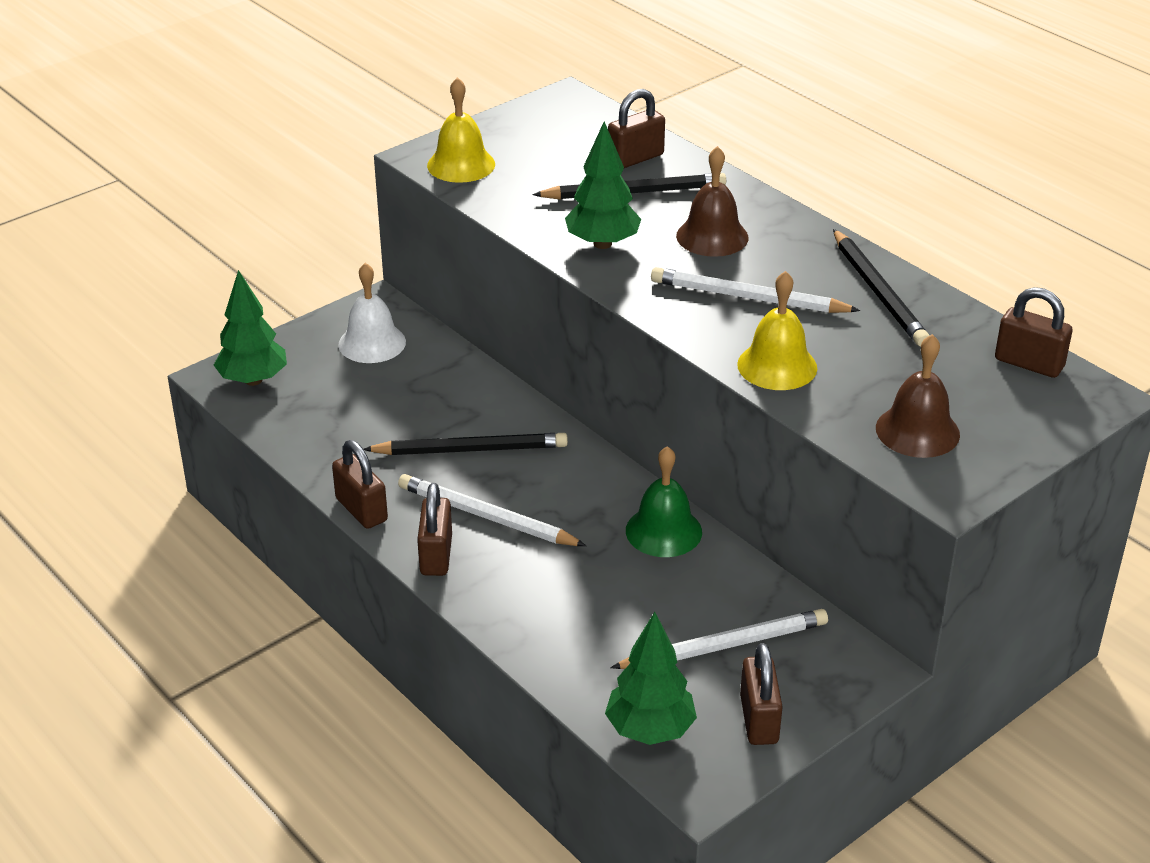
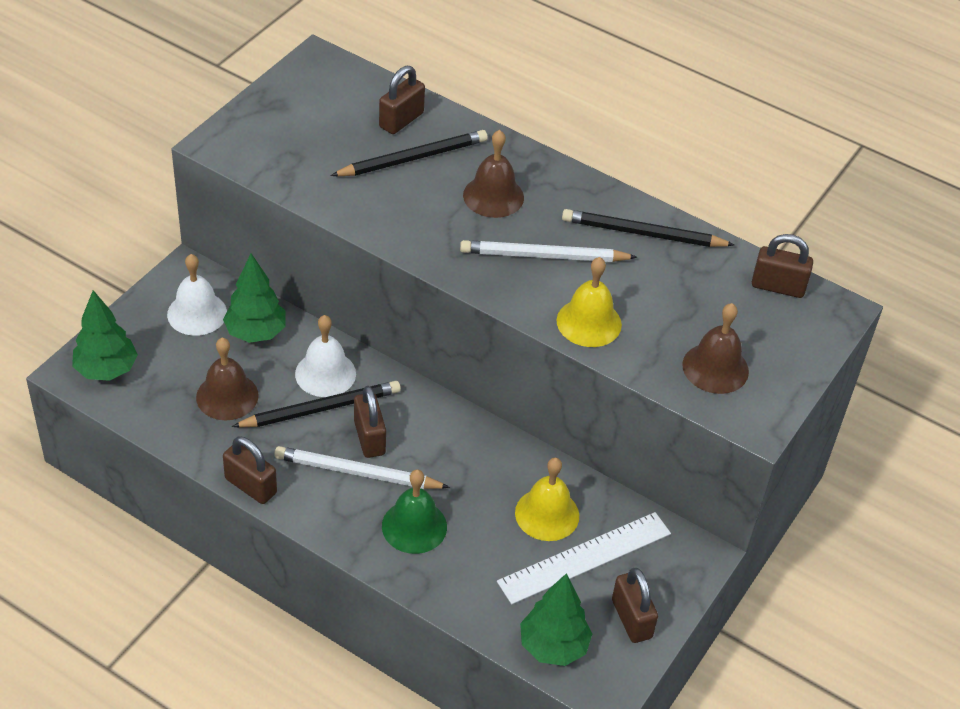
camera: 20 degrees left, 10 degrees up
(372, 422) = (227, 396): none -> brown bell
(436, 555) = (329, 518): brown padlock -> brown padlock (369, 438)
(461, 165) = (254, 149): yellow bell -> yellow bell (547, 514)
(489, 418) = (325, 373): none -> white bell
(602, 244) = (406, 218): green tree -> green tree (256, 333)
(663, 531) = (504, 459): green bell -> green bell (414, 526)
(724, 646) = (585, 558): white pencil -> white ruler
(878, 292) = (643, 233): black pencil -> black pencil turned 135 degrees clockwise

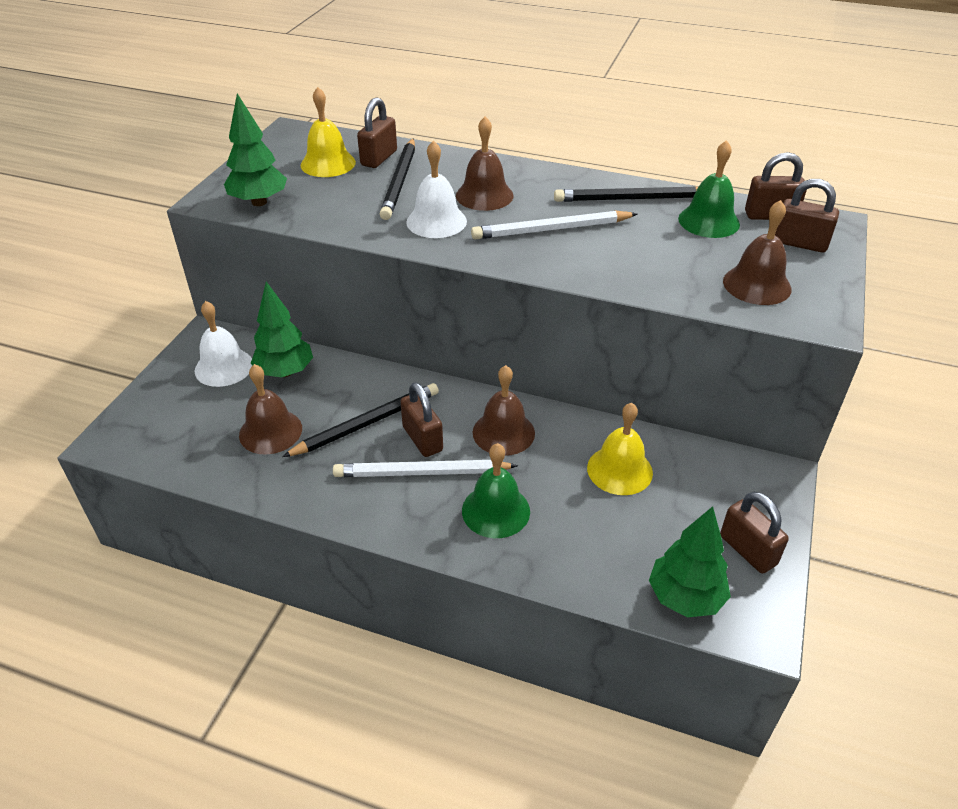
camera: 10 degrees left, 5 degrees down
(106, 370) = (141, 433): green tree -> green tree (259, 202)
(250, 486) = (316, 509): brown padlock -> brown padlock (800, 243)
(325, 373) = (362, 392): white bell -> white bell (436, 221)
(413, 158) = (399, 181): black pencil -> black pencil turned 135 degrees clockwise
(450, 449) = (503, 432): none -> brown bell
(585, 558) = (674, 502): white ruler -> none
(589, 322) = (619, 271): yellow bell -> yellow bell (328, 163)
(709, 280) = (709, 221): none -> green bell

